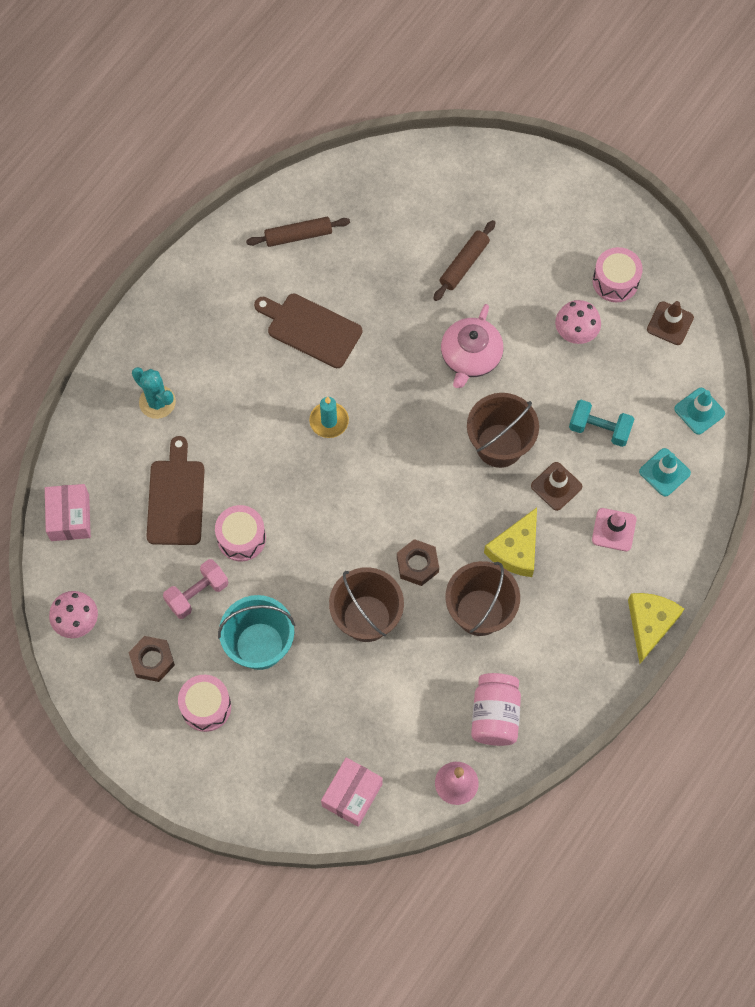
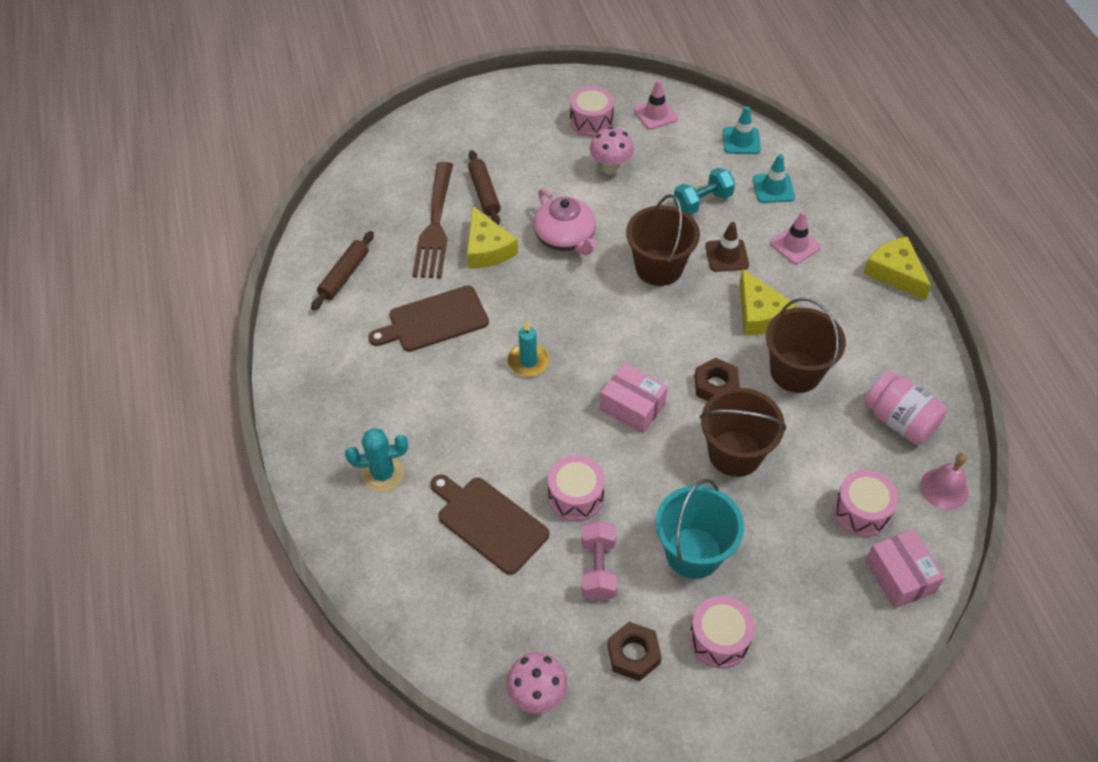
camera: 50 degrees left, 15 degrees down
(70, 517) = (423, 626): pink box -> pink box (632, 407)
(387, 736) = (861, 511): none -> pink drum
(400, 256) = (435, 225): none -> brown fork
(410, 311) = (487, 248): none -> yellow cheese
(670, 323) = (655, 114): brown traffic cone -> pink traffic cone

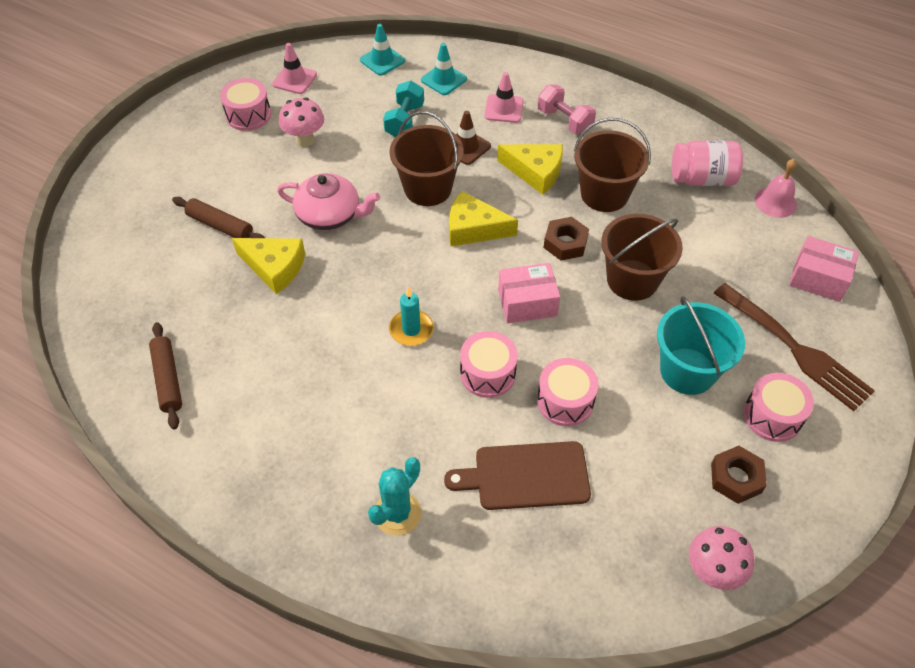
camera: 45 degrees left, 0 degrees up
(434, 320) = (295, 356): brown cutting board -> none
(435, 225) = (206, 280): brown fork -> brown fork (795, 349)
(598, 569) = (642, 439): pink dumbbell -> pink dumbbell (564, 121)
(861, 511) = (750, 255): pink drum -> pink drum (487, 373)
(895, 273) = (588, 85): yellow cheese -> yellow cheese (474, 228)

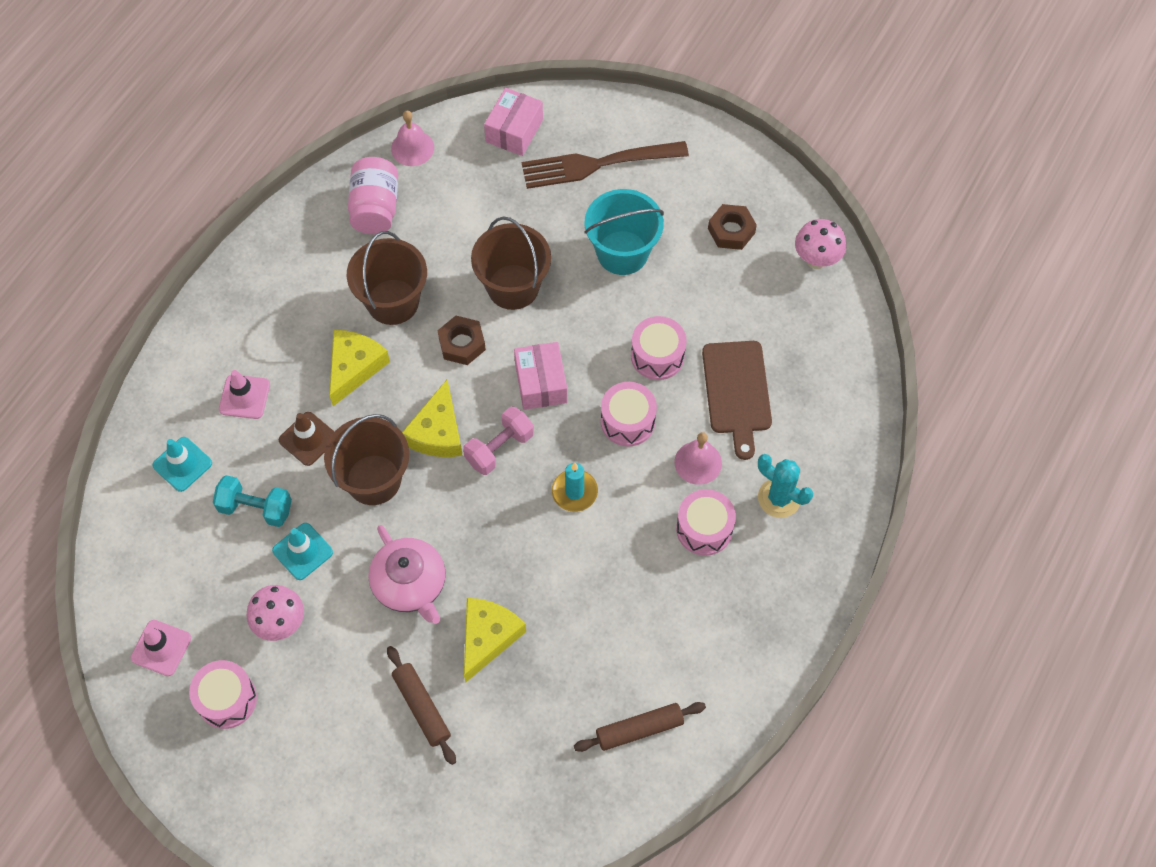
camera: 90 degrees left, 10 degrees up
(220, 226) = (422, 707): brown rolling pin -> brown rolling pin turned 60 degrees counterclockwise
(330, 215) = (410, 584): pink teapot -> pink teapot turned 135 degrees clockwise
(382, 60) = (135, 539): turquoise traffic cone -> turquoise traffic cone (302, 551)
(441, 435) = (698, 462): none -> pink bell
(564, 121) = (272, 333): pink dumbbell -> pink dumbbell (499, 448)
(772, 416) = (669, 194): pink drum -> pink drum (704, 529)
(795, 349) = (597, 164): brown fork -> brown fork turned 150 degrees counterclockwise

